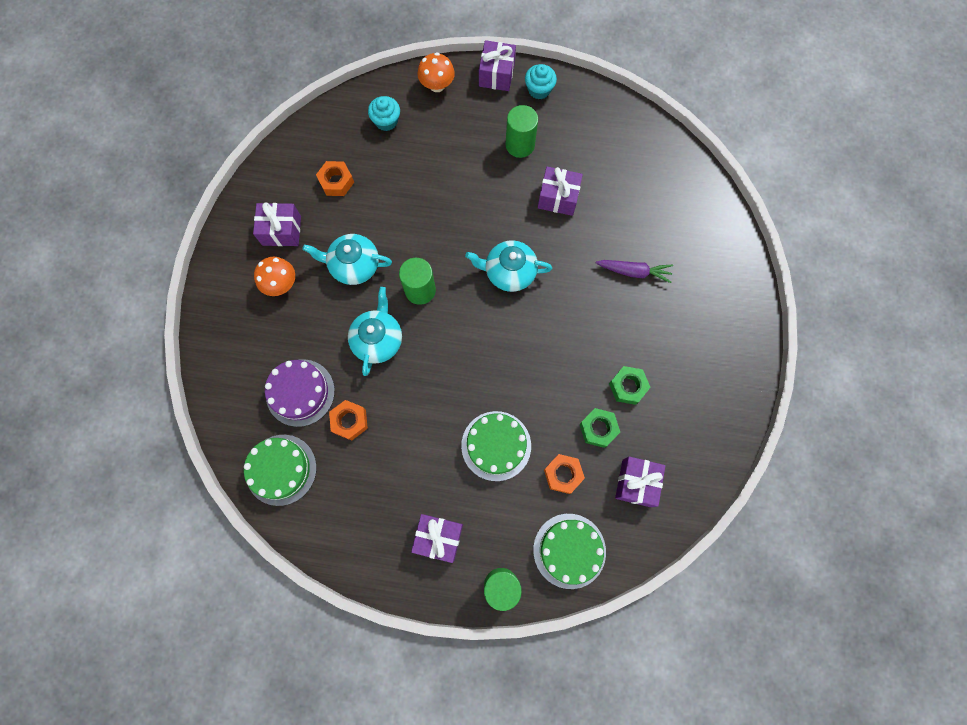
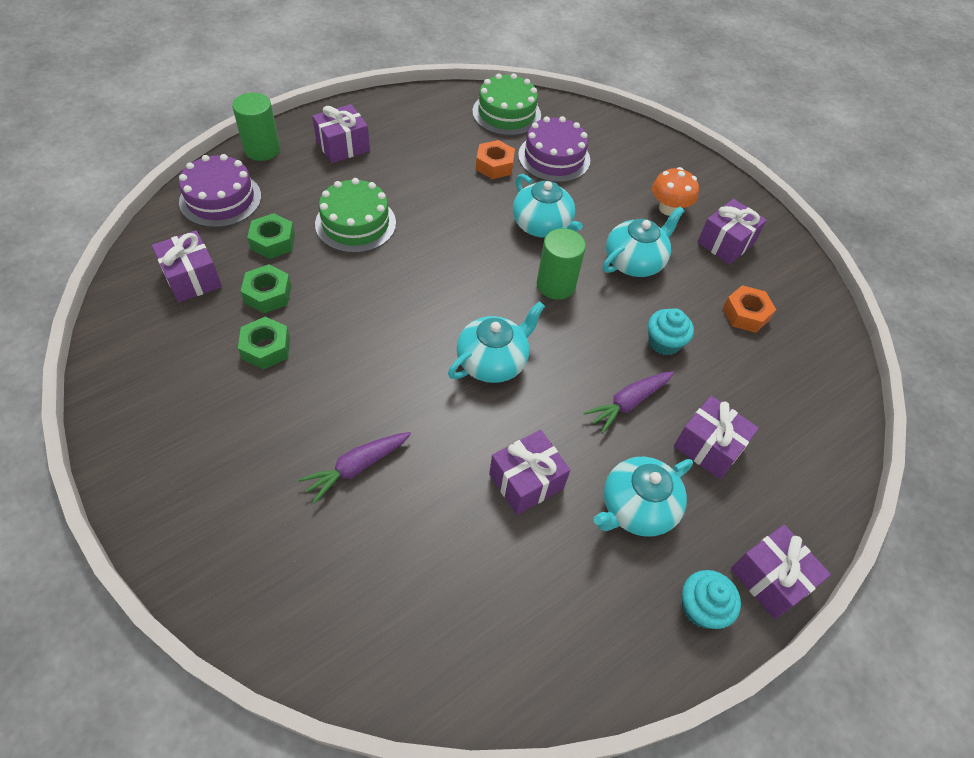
camera: 130 degrees right, 20 degrees down
(386, 121) = (791, 408): turquoise cupcake -> turquoise cupcake (664, 342)
(437, 85) = (805, 497): orange mushroom -> none
(451, 140) = (709, 447): none -> purple gift
(464, 191) = (628, 403): none -> purple carrot
(520, 145) = (636, 508): green cylinder -> turquoise teapot
(563, 474) = (273, 242): orange nut -> green nut
(569, 550) = (220, 199): green cake -> purple cake

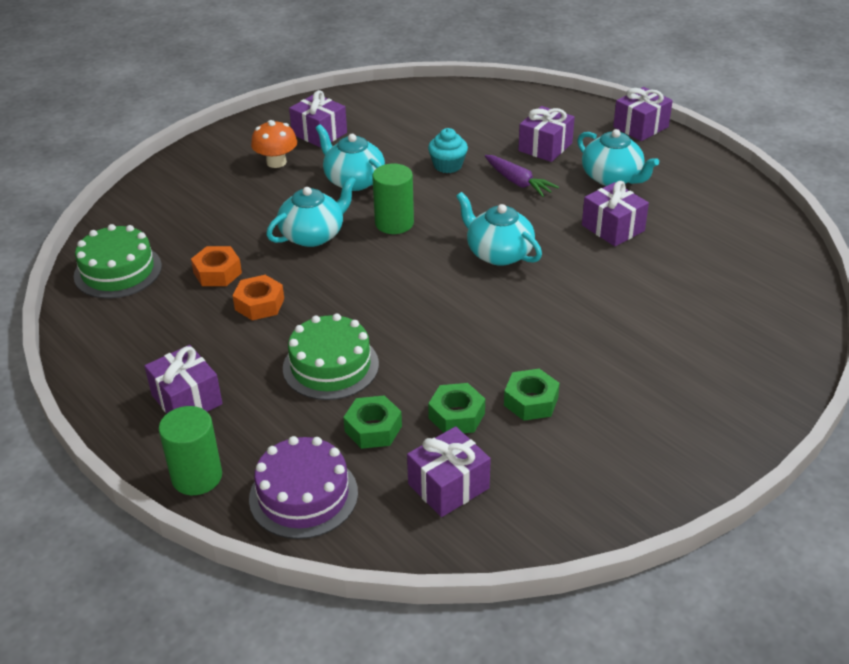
camera: 90 degrees left, 15 degrees down
(357, 467) = (640, 318): purple carrot -> none
(554, 157) = (201, 232): purple cake -> none
(701, 607) = (675, 152): turquoise cupcake -> none
(745, 314) = (404, 127): orange nut -> orange nut (259, 304)

